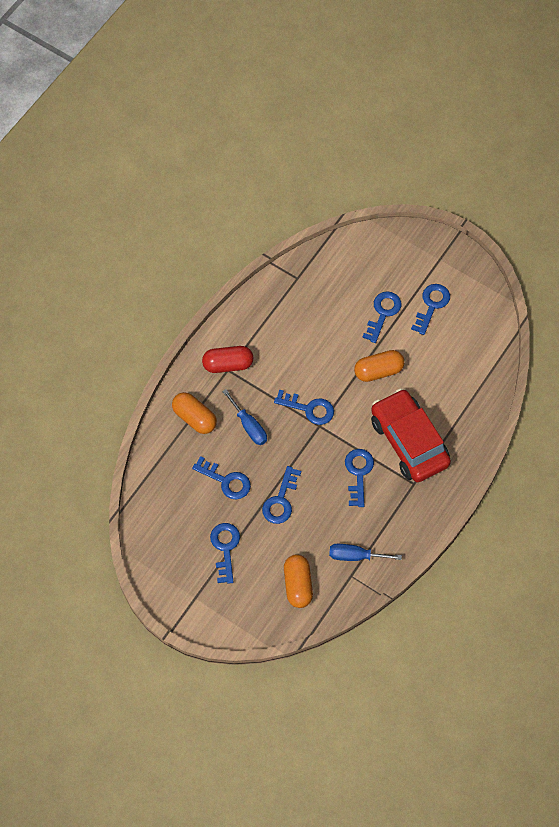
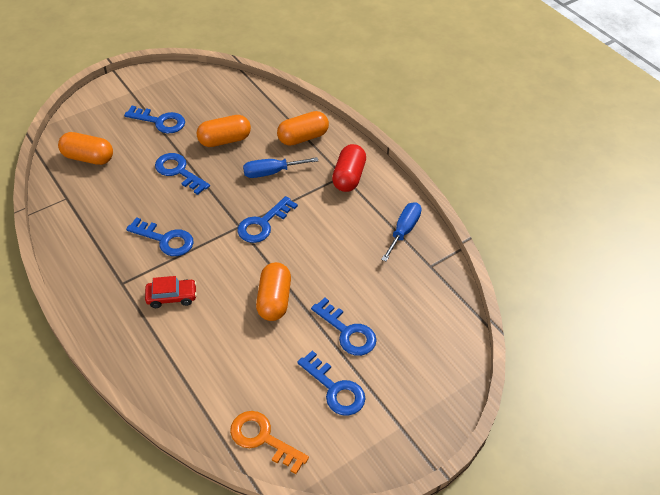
camera: 110 degrees right, 15 degrees down
(226, 481) = (224, 140): blue key -> orange capsule
(355, 556) = (82, 207): blue screwdriver -> blue screwdriver (403, 231)
(409, 441) = (172, 297): red car -> red car, size x0.43
(488, 334) = (263, 438): none -> orange key

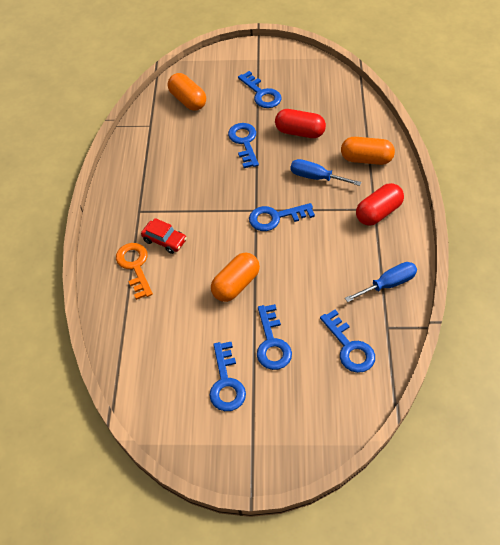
camera: 40 degrees right, 5 degrees up
(165, 240) = (193, 193): blue key -> blue key (349, 347)
(224, 140) = (299, 132): orange capsule -> red capsule
(263, 438) = (145, 387): orange key -> orange key (135, 266)

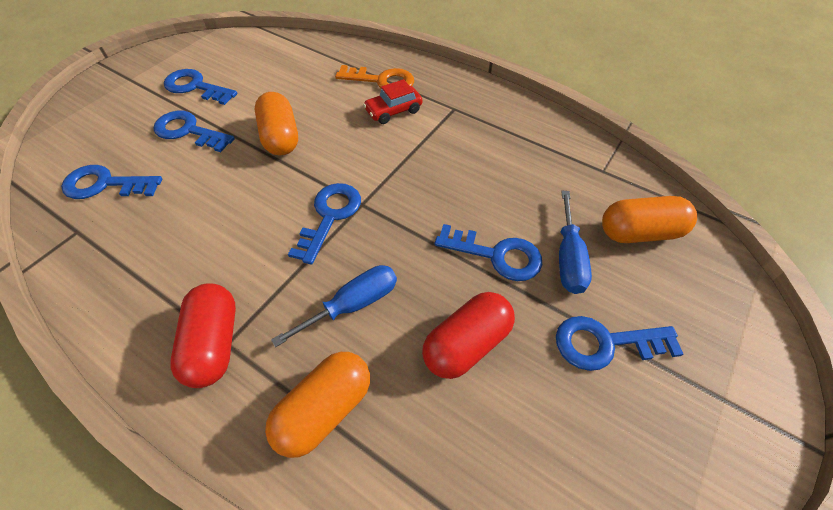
camera: 120 degrees right, 0 degrees up
(388, 284) = (113, 271): blue screwdriver -> blue screwdriver (568, 258)

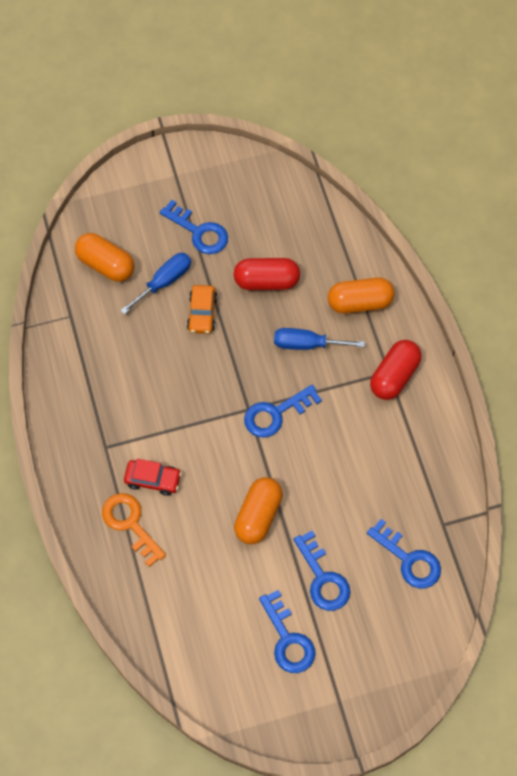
camera: 140 degrees left, 10 degrees up
(496, 255) = (202, 313): blue key -> orange car

